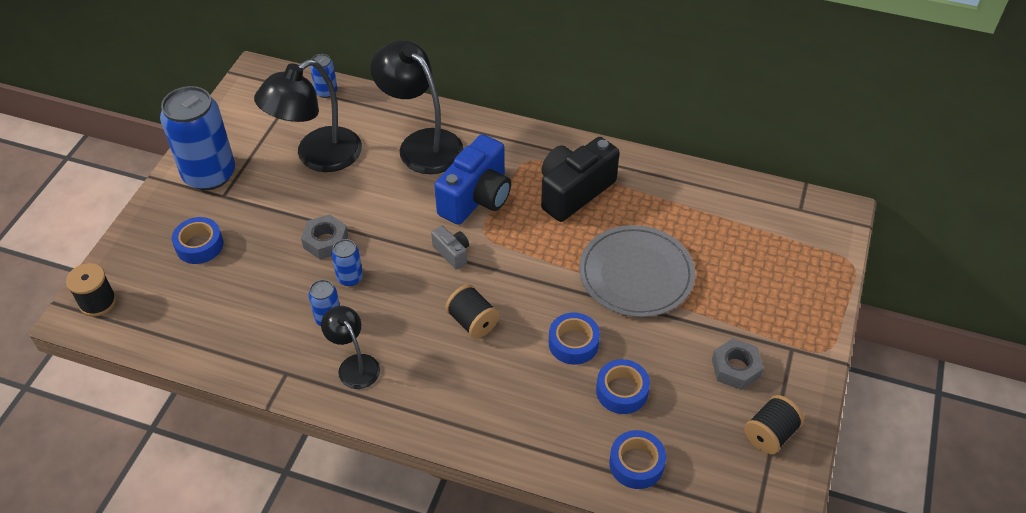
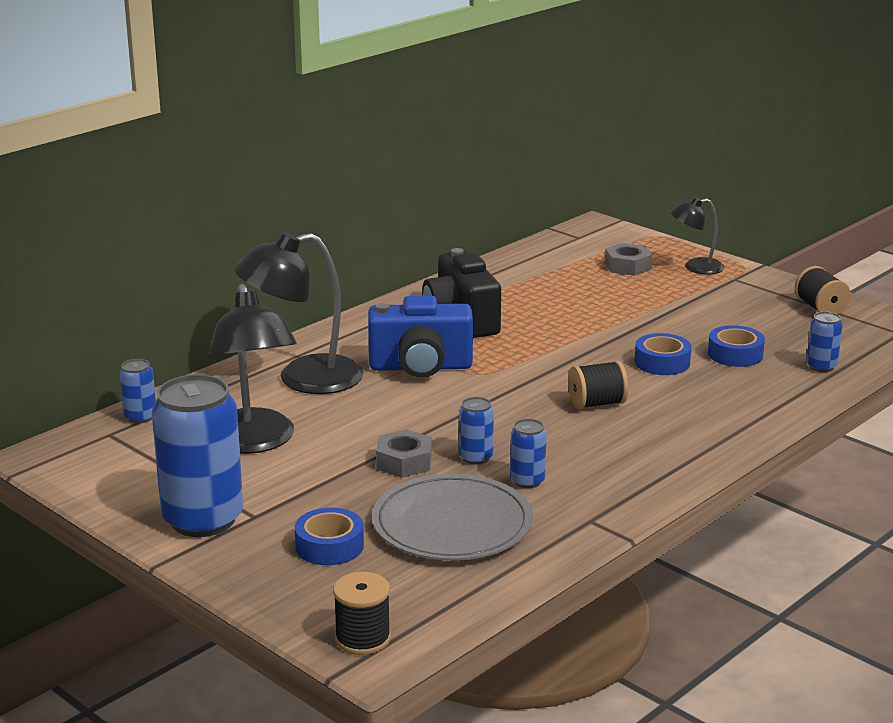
camera: 65 degrees left, 25 degrees down
(354, 365) = (608, 477): black lamp -> black lamp (695, 267)
(452, 253) = (490, 395): grey camera -> none
(476, 198) = (420, 367): blue camera -> blue camera turned 120 degrees clockwise
(636, 274) = (597, 317): grey plate -> grey plate (452, 524)
(636, 464) = (821, 366): blue tape -> blue can
(735, 368) = (741, 304): grey nut -> grey nut (627, 266)

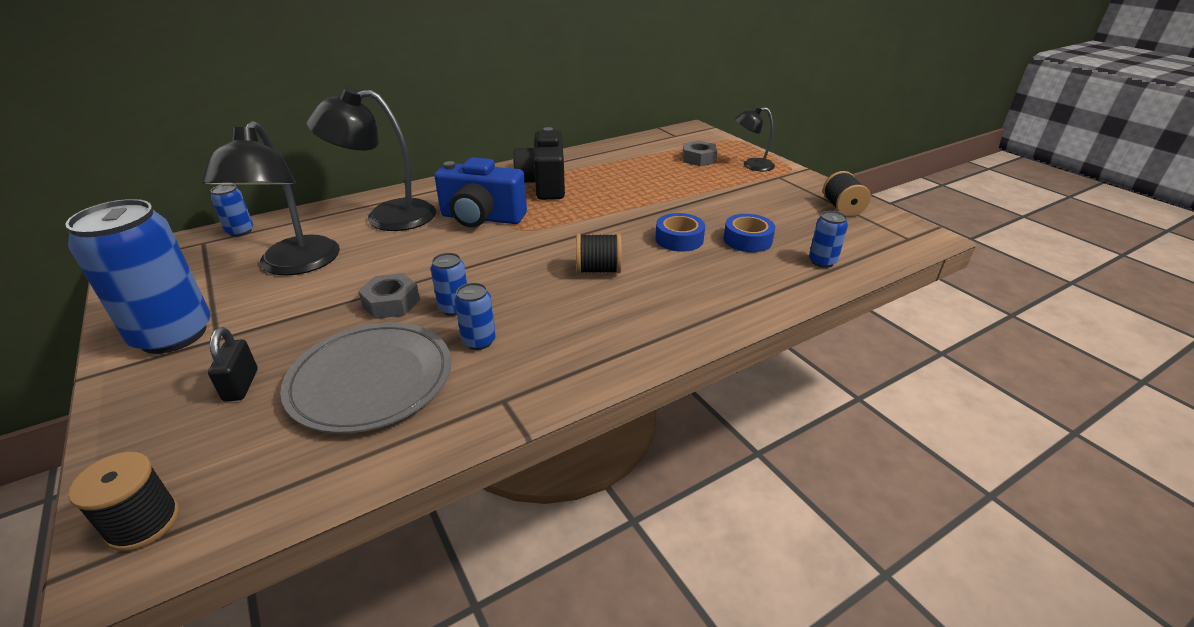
camera: 15 degrees right, 10 degrees up
(329, 546) = (241, 385): blue tape -> black padlock

